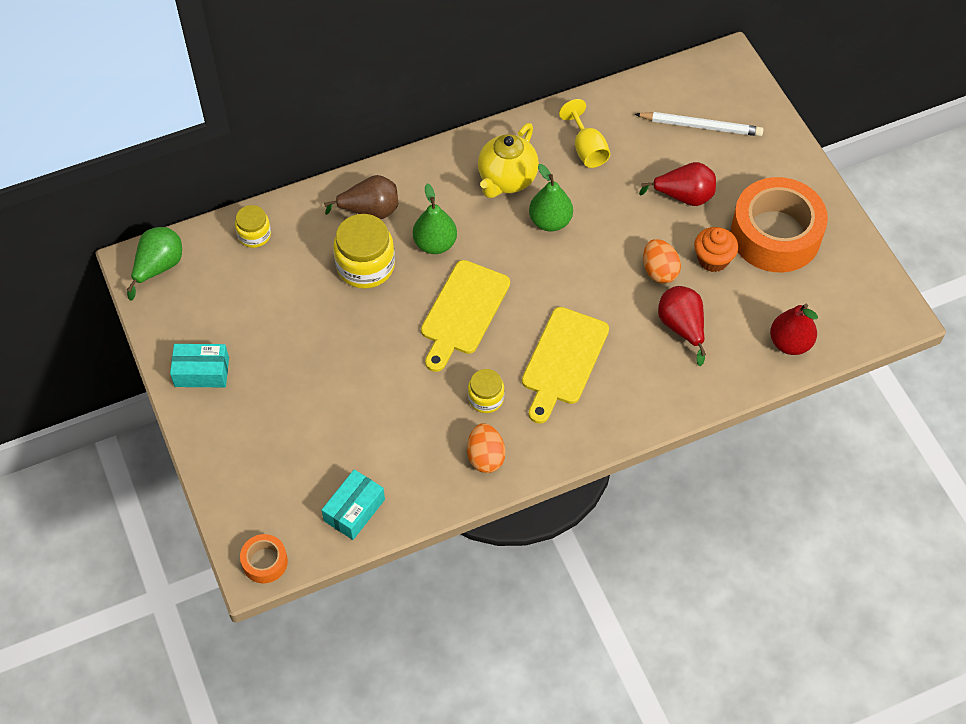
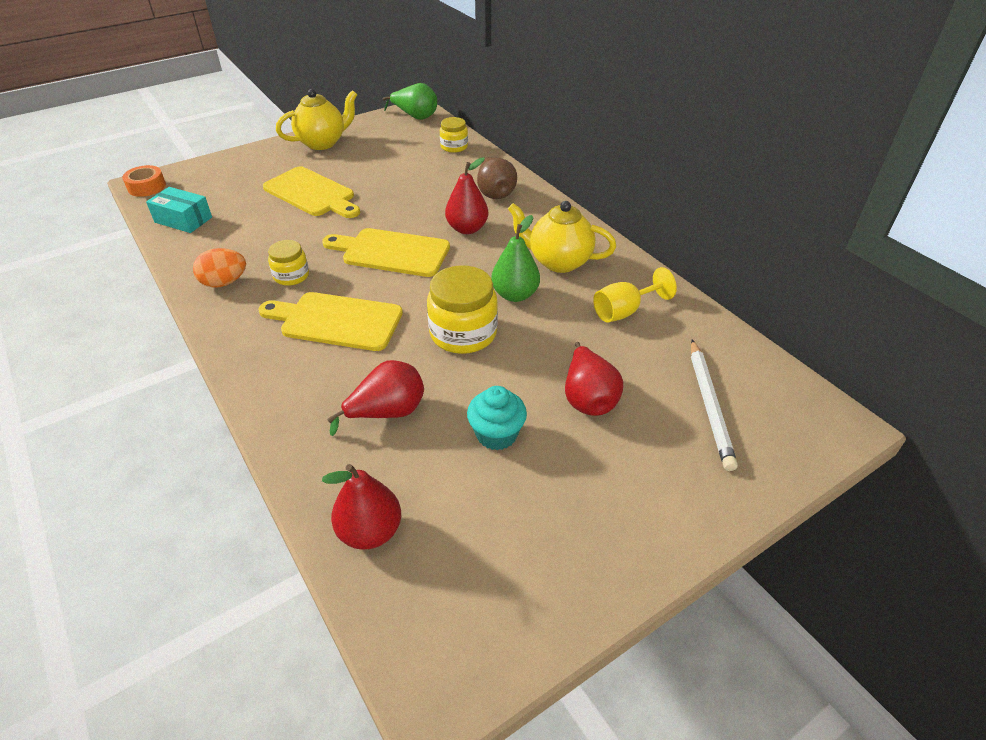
camera: 80 degrees right, 15 degrees down
(202, 372) = (323, 143): turquoise box -> yellow teapot
(328, 383) = (312, 194): none -> yellow cutting board
(365, 266) = (434, 197): yellow jar -> yellow jar (463, 333)
(435, 244) = (467, 229): green pear -> red pear
(659, 271) = (467, 385): orange egg -> none
(713, 259) = (496, 434): orange cupcake -> turquoise cupcake
(775, 234) = (556, 501): orange tape -> none

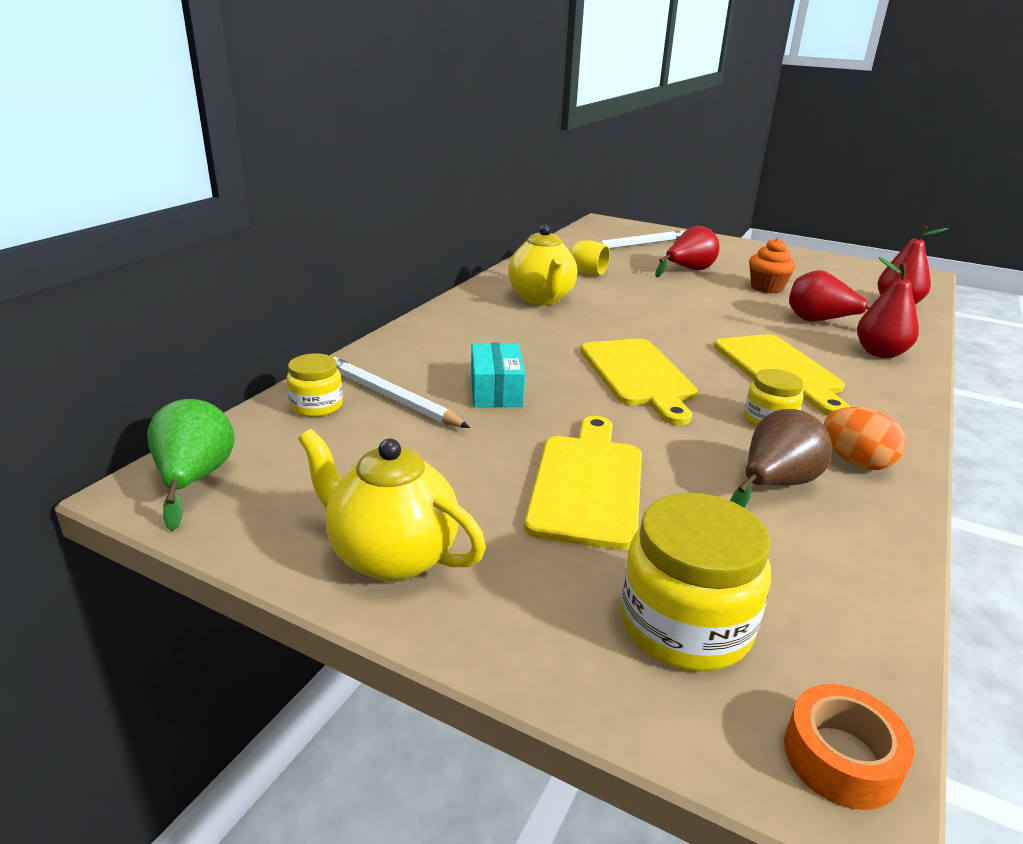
camera: 120 degrees left, 15 degrees down
(183, 220) = (830, 593): turquoise box -> turquoise box (496, 390)
(444, 166) = (391, 397): none -> white pencil
(463, 333) = (696, 315): yellow jar -> yellow jar (685, 625)
(467, 229) = (538, 347): red pear -> red pear (880, 353)
(494, 192) = (437, 349): brown pear -> brown pear (775, 484)
(496, 434) = (767, 288): turquoise cupcake -> orange cupcake
(515, 295) = (616, 306): green pear -> none

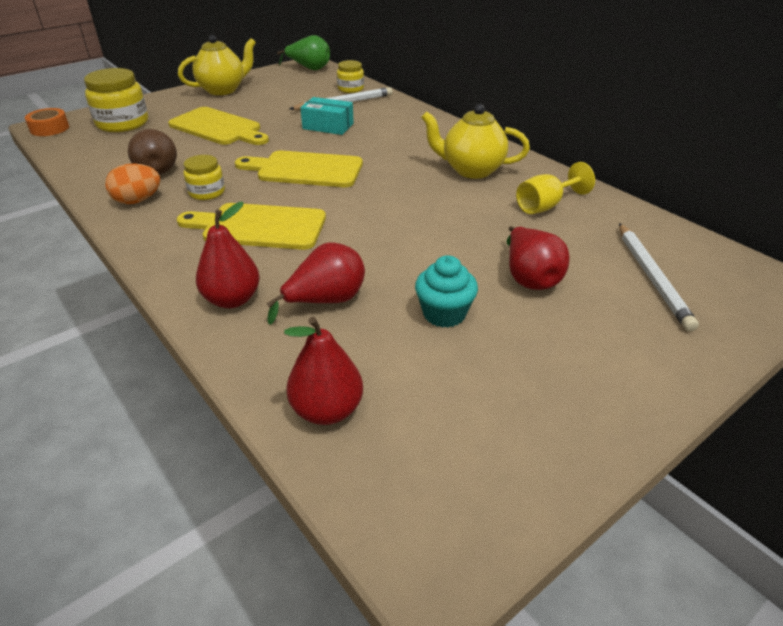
camera: 115 degrees right, 10 degrees up
(767, 288) = (444, 314): orange cupcake -> turquoise cupcake

